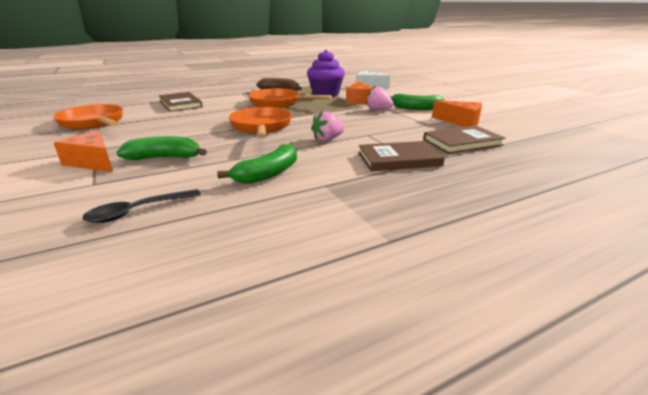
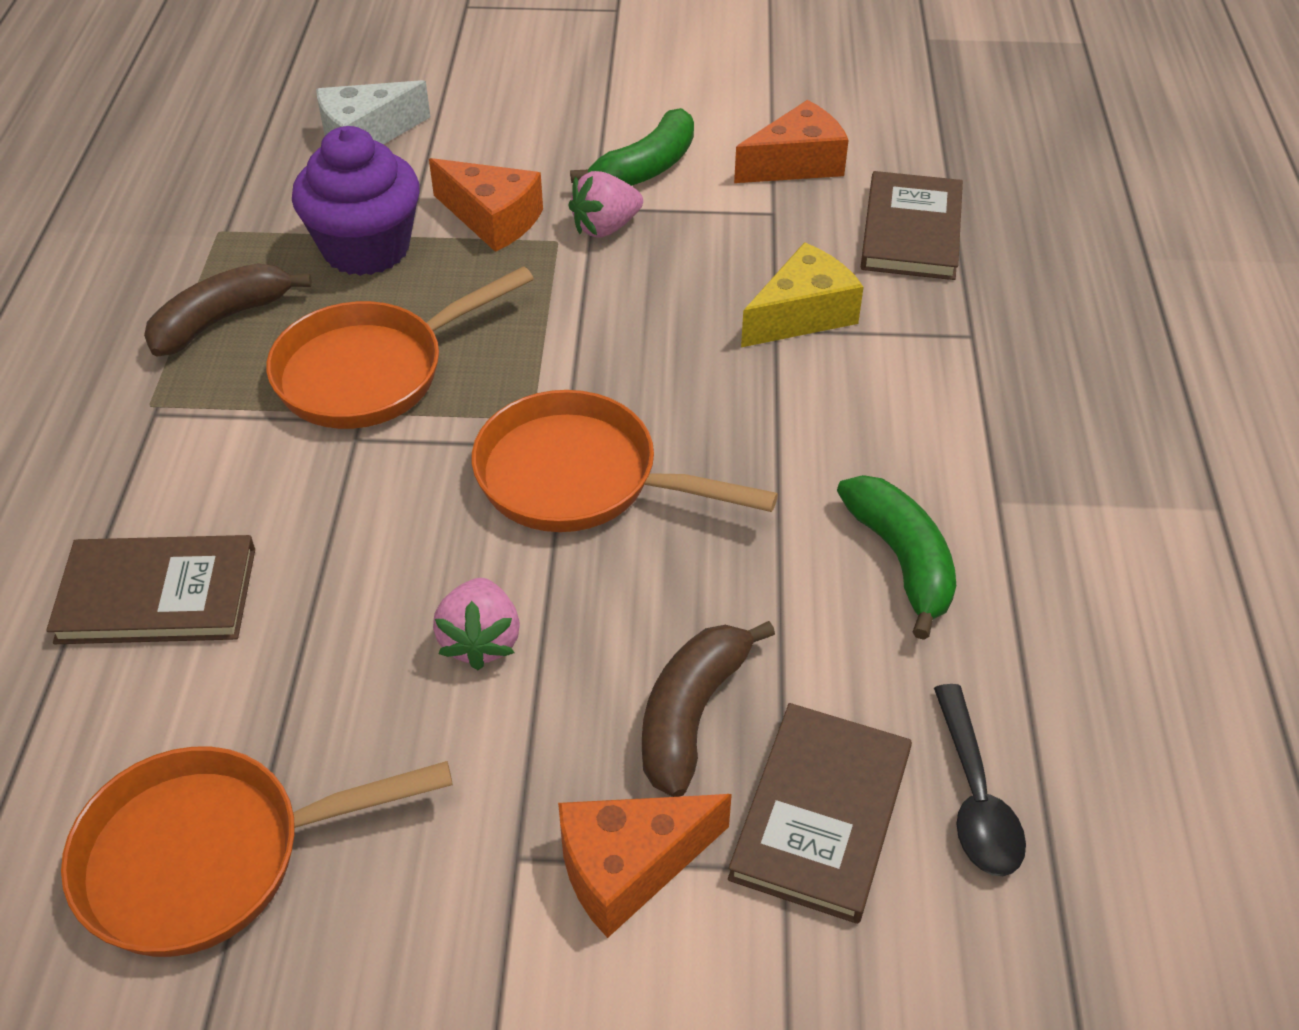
camera: 60 degrees left, 20 degrees up
(165, 158) = (691, 714): green banana -> brown banana
(327, 139) = (759, 400): pink strawberry -> pink strawberry (480, 641)
(382, 136) = (802, 314): none -> yellow cheese
(399, 159) = (941, 353): brown book -> brown book (821, 815)

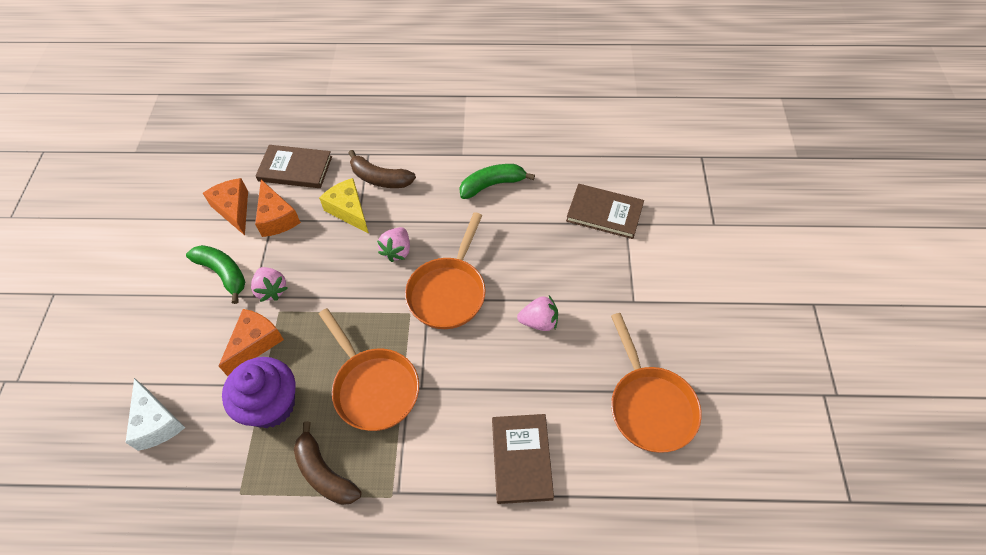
camera: 90 degrees left, 10 degrees up
(629, 867) = (632, 267): orange cheese -> orange cheese (277, 218)
(691, 714) = (567, 250): brown banana -> brown banana (380, 178)
(693, 393) = (397, 251): none -> pink strawberry
(975, 797) = (592, 172): black spoon -> none

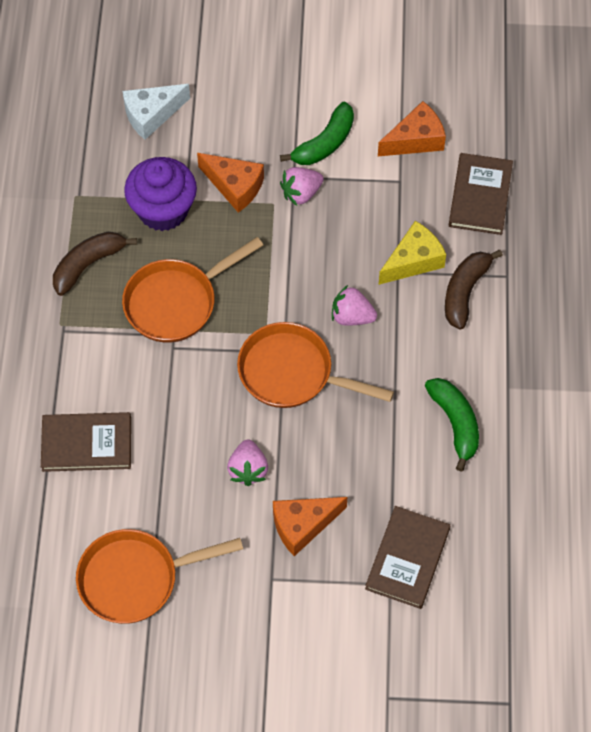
camera: 90 degrees right, 5 degrees up
(277, 218) = (402, 185): orange cheese -> orange cheese (302, 525)

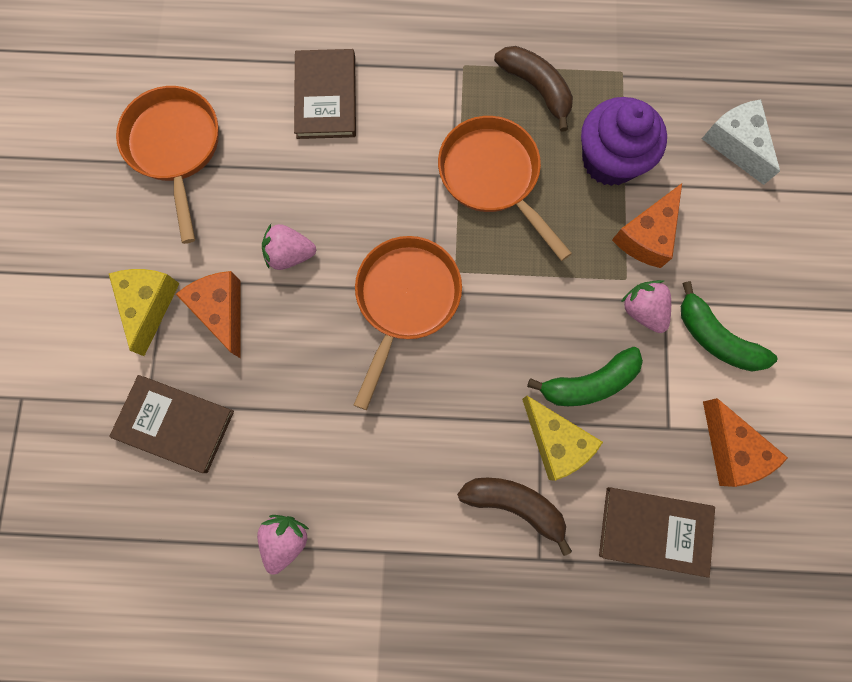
camera: 90 degrees right, 15 degrees up
(296, 590) = (149, 305): none -> yellow cheese
(352, 316) = (478, 367): pink strawberry -> pink strawberry (285, 539)
(455, 423) = (338, 485): green banana -> green banana (588, 383)

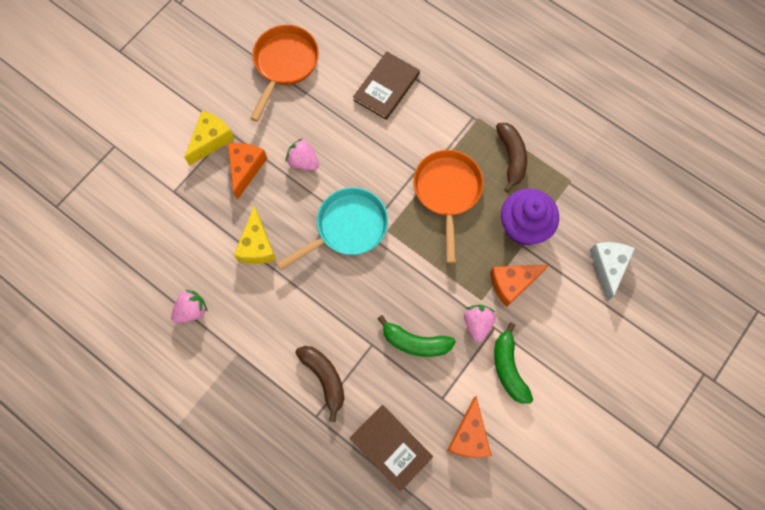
camera: 35 degrees right, 5 degrees down
(175, 424) = (179, 211): brown book -> none
(405, 300) = (347, 228): orange pan -> turquoise pan
(556, 442) = (372, 361): yellow cheese -> yellow cheese (257, 245)

